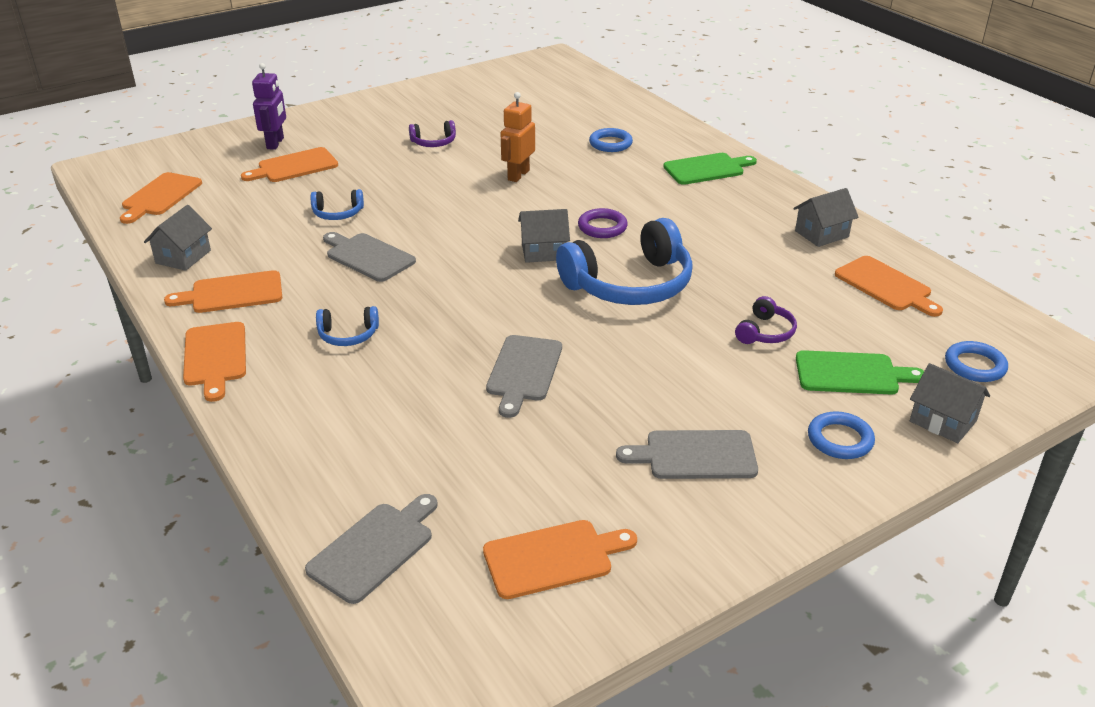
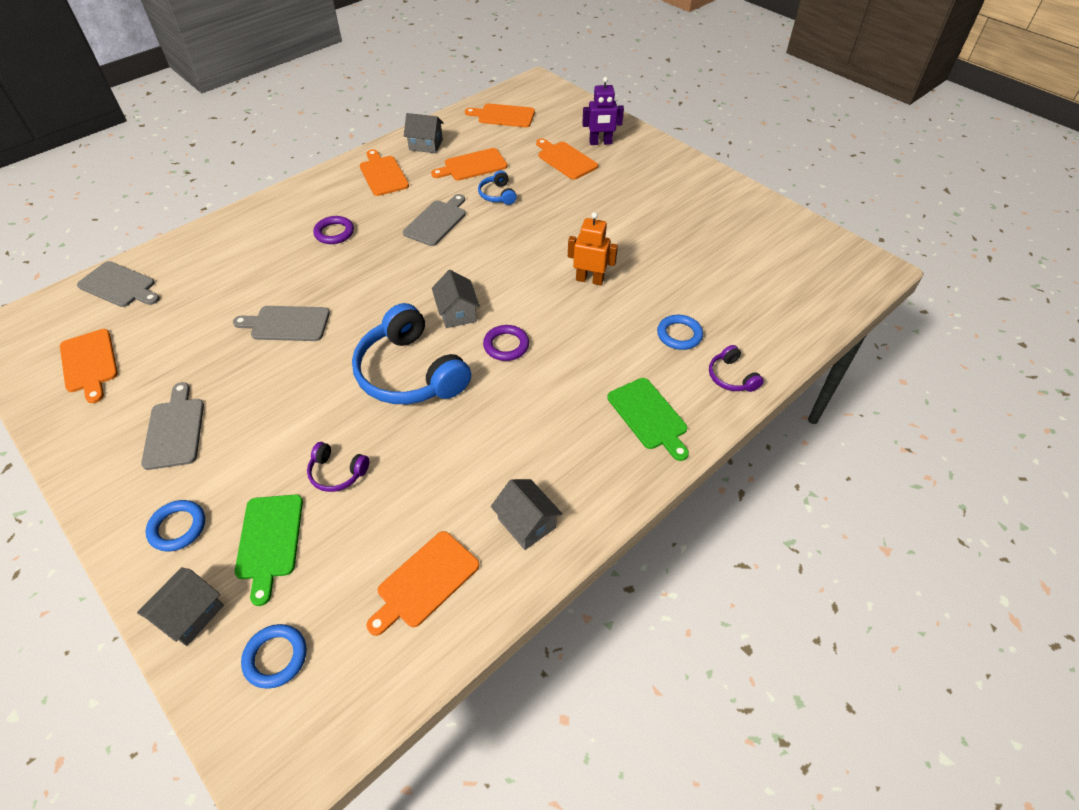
camera: 80 degrees right, 15 degrees up
(215, 357) = (310, 185): orange cutting board -> orange cutting board (472, 165)
(348, 335) = (334, 233): blue headphones -> purple ring
(434, 142) = (634, 220): purple headphones -> purple headphones (731, 377)

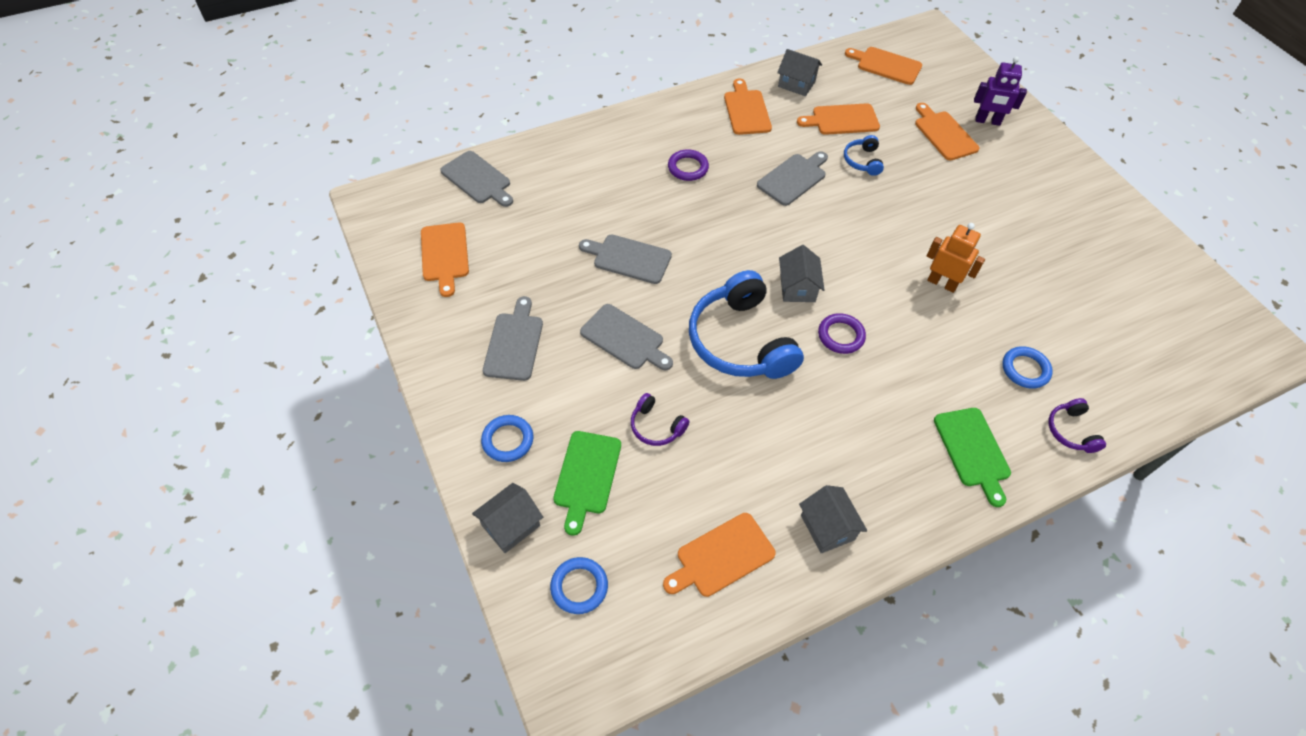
camera: 15 degrees right, 5 degrees up
(293, 398) = (625, 339): none -> grey cutting board

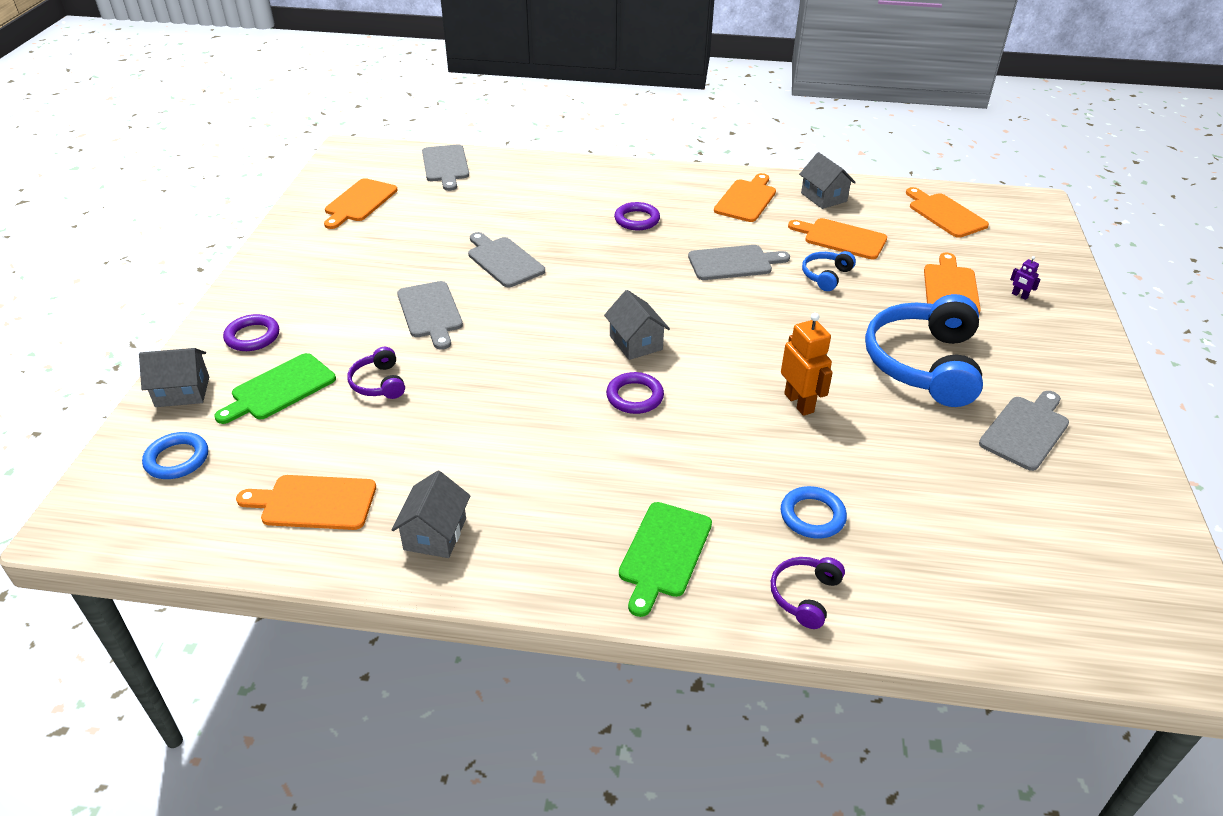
camera: 35 degrees right, 15 degrees down
(508, 440) = (252, 336): blue ring -> purple ring
(514, 343) = (339, 277): grey cutting board -> grey cutting board (1026, 430)
(740, 341) = (531, 358): blue headphones -> blue headphones (924, 364)
(797, 287) = (636, 343): grey house -> grey house turned 60 degrees counterclockwise
(987, 121) = (1019, 295): purple robot -> purple robot, size x0.48

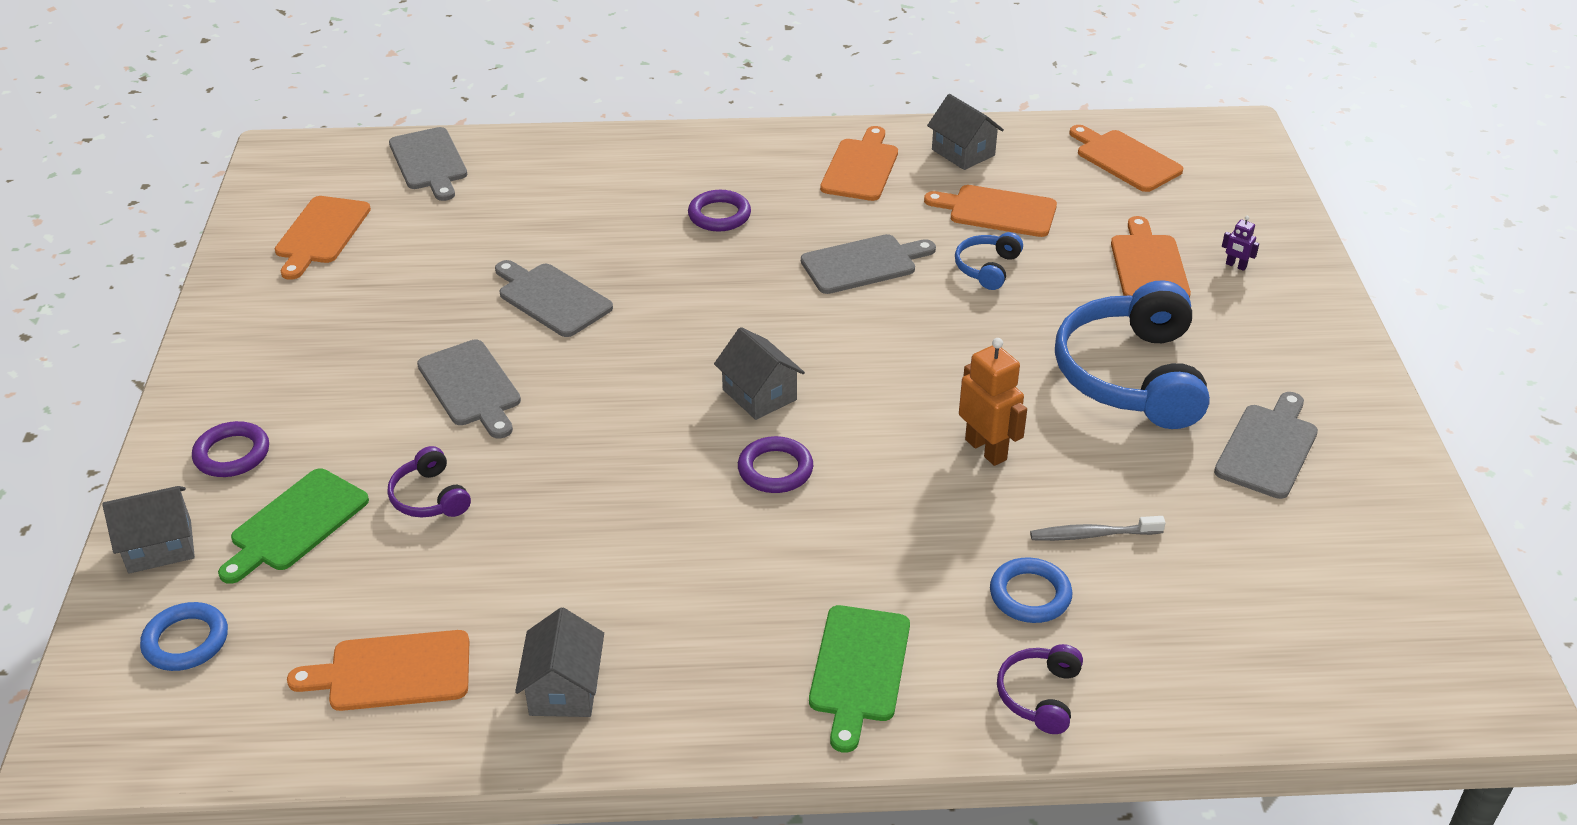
camera: 10 degrees left, 0 degrees up
(871, 477) = (1093, 535): none -> grey toothbrush

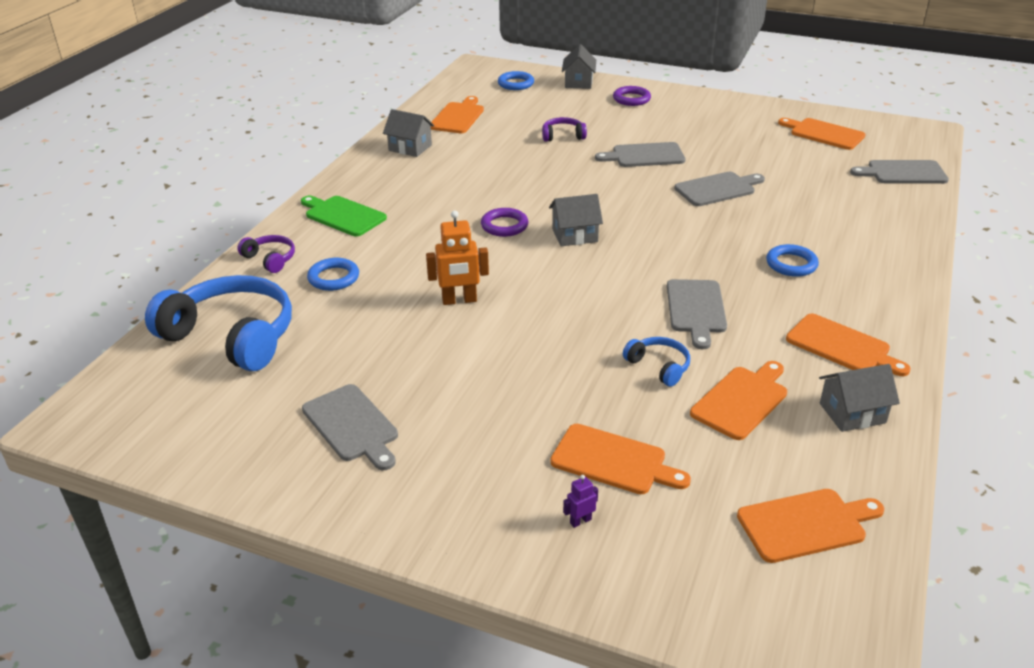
camera: 115 degrees right, 5 degrees down
(295, 524) = (569, 107): green cutting board -> none
(719, 215) = (791, 264): purple ring -> blue ring
(1093, 535) = (353, 315): grey toothbrush -> none
(1132, 376) = (480, 391): blue headphones -> blue headphones (232, 336)

